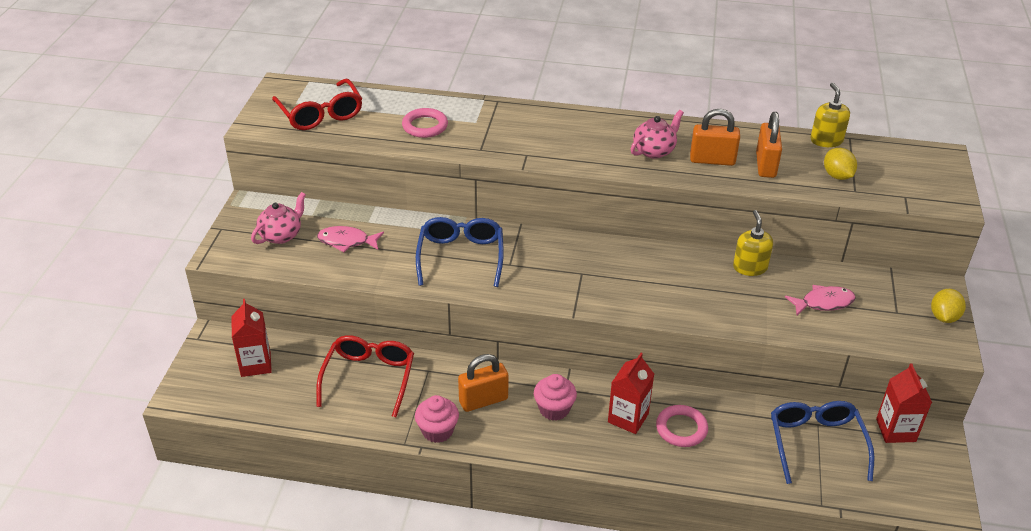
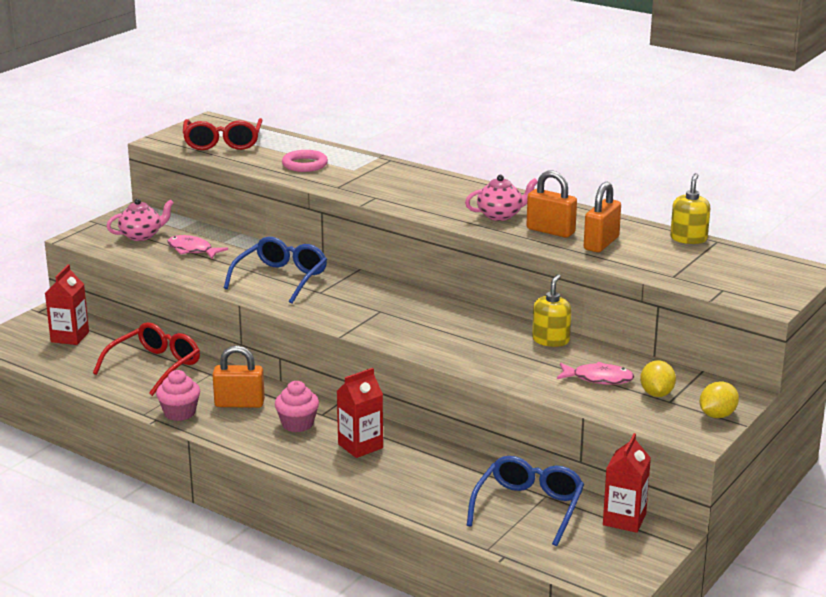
camera: 25 degrees right, 15 degrees down
(681, 429) = (404, 465): pink ring -> none
(837, 176) = (667, 263): yellow lemon -> yellow lemon (656, 394)

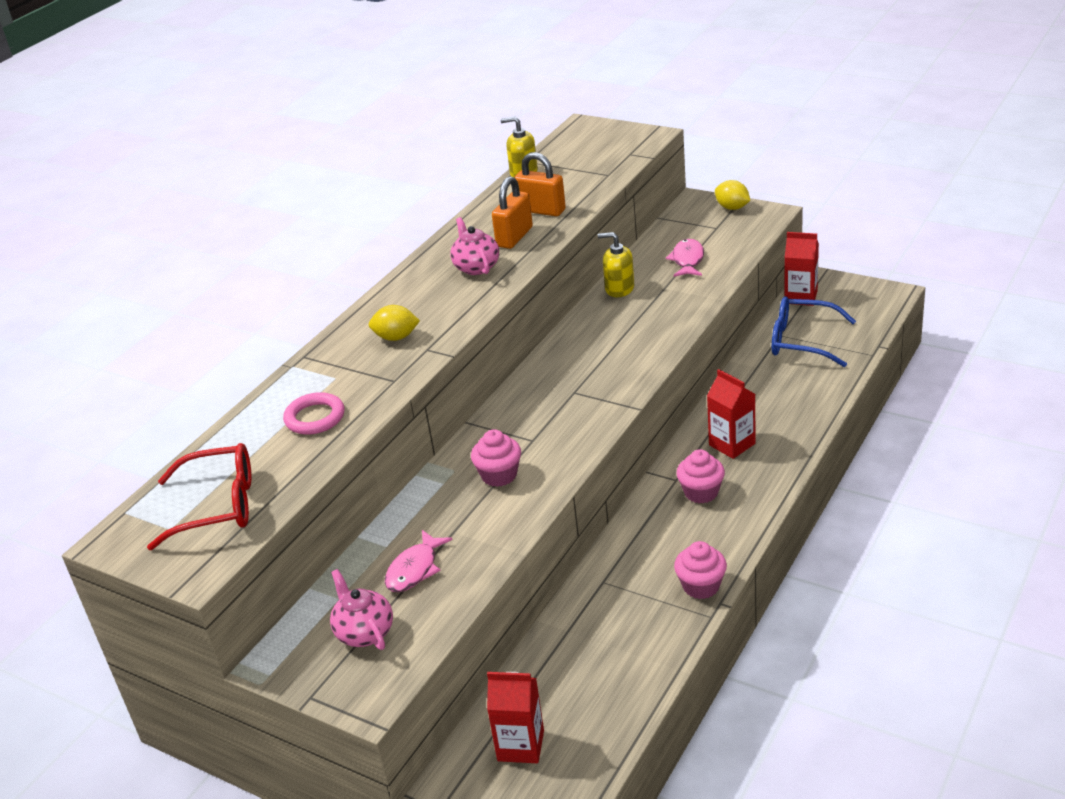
camera: 90 degrees left, 10 degrees up
(155, 367) = (593, 635): red glasses -> none
(239, 404) = (668, 543): orange padlock -> none
(281, 279) = (499, 475): blue glasses -> pink cupcake
(656, 394) = (706, 233): yellow lemon -> yellow lemon (396, 337)

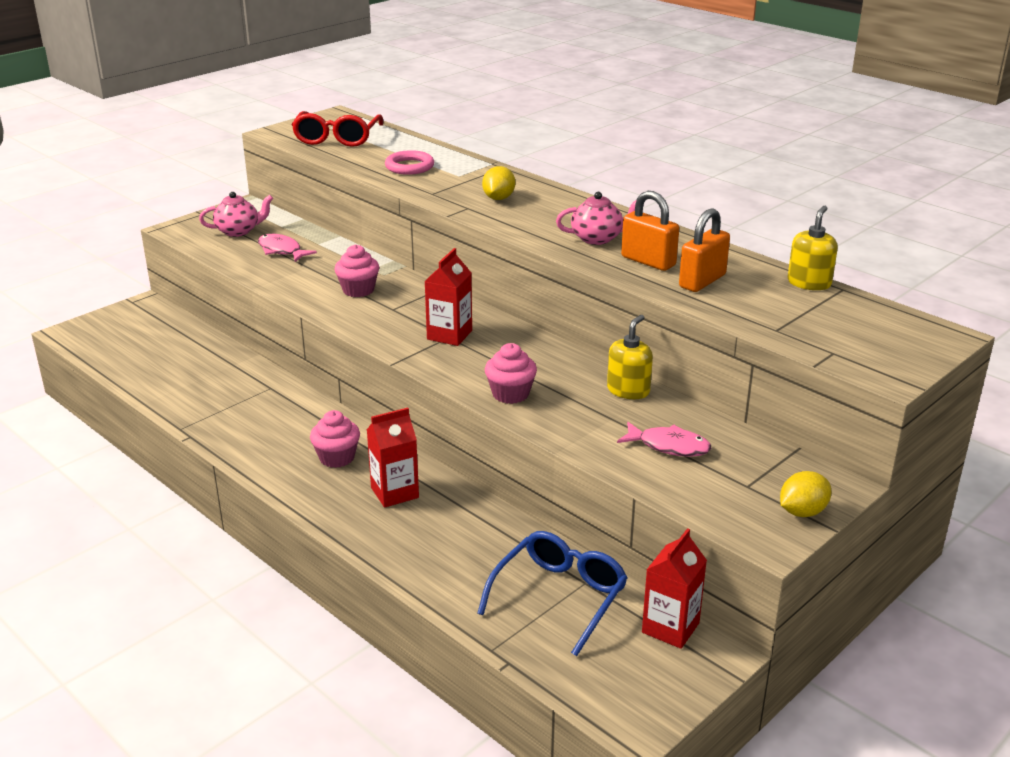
camera: 100 degrees right, 5 degrees down
(520, 745) = (148, 333): red carton -> red carton (449, 335)
(701, 586) = (218, 431): pink cupcake -> pink cupcake (510, 394)

